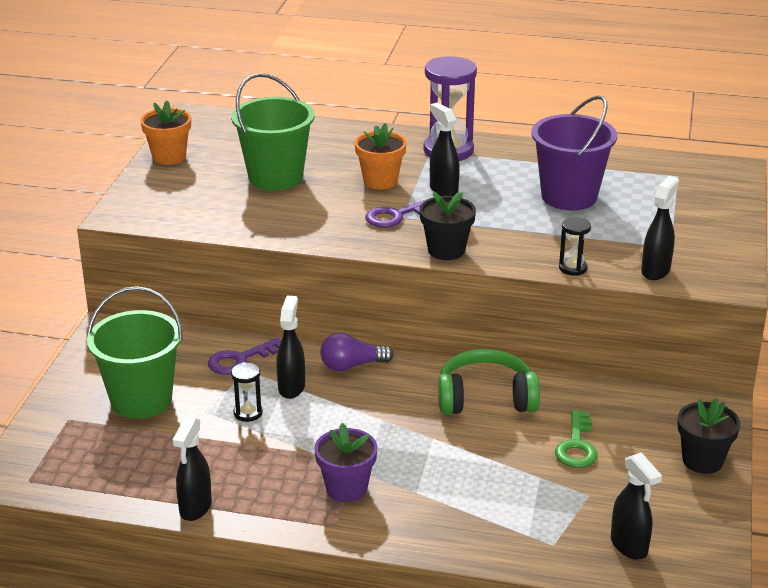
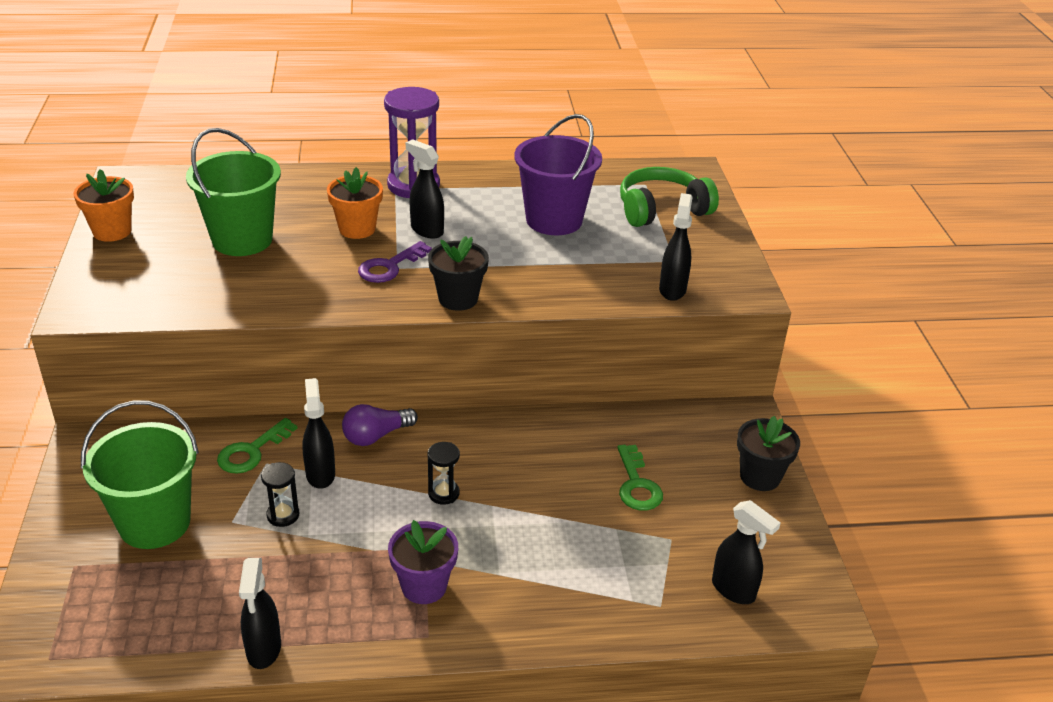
camera: 20 degrees left, 5 degrees up
(240, 360) = (252, 451): purple key -> green key
(485, 398) = (527, 448): green headphones -> green headphones (661, 210)
(573, 268) = (592, 299): black hourglass -> black hourglass (443, 493)

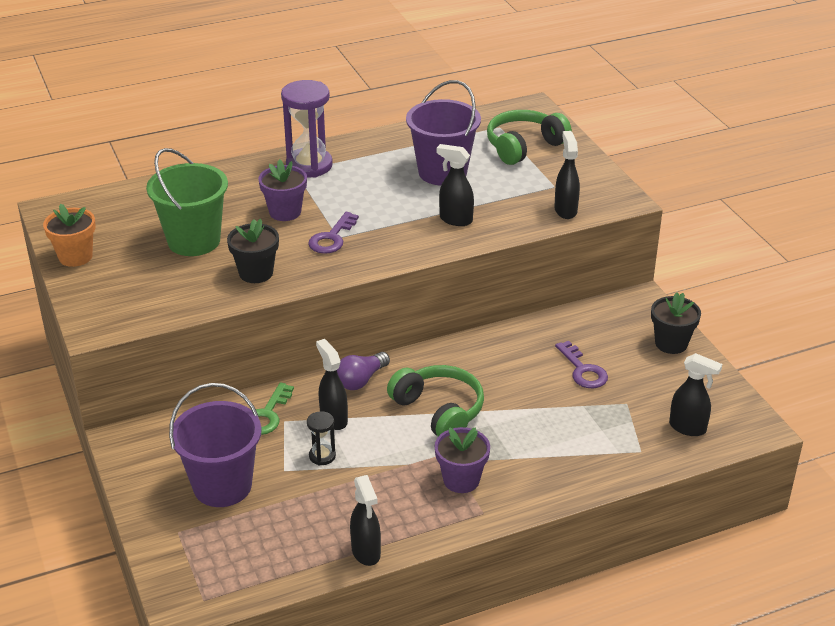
camera: 15 degrees left, 0 degrees up
(154, 523) = (222, 486): green bucket -> purple bucket
(357, 229) = (285, 212): orange flower pot -> purple flower pot
(426, 230) = (343, 201): black spray bottle -> black spray bottle (455, 219)
(443, 493) = (439, 411): black hourglass -> green headphones
(458, 299) = (403, 252): black flower pot -> black flower pot (256, 273)
(637, 484) = (583, 370): green key -> purple key

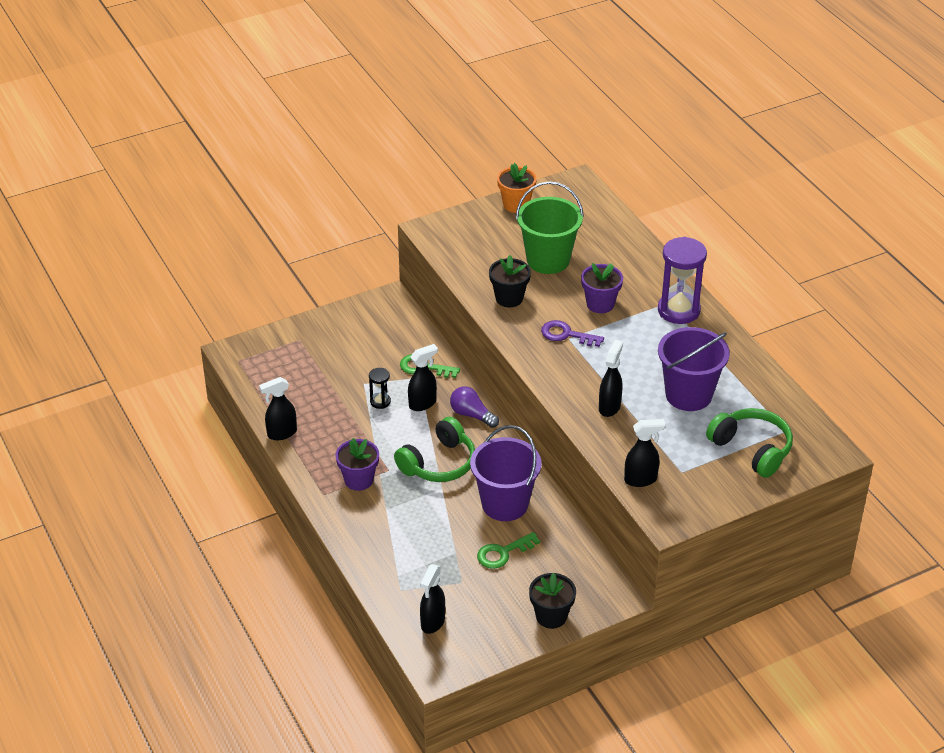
camera: 85 degrees right, 5 degrees up
(222, 486) = (345, 354): purple bucket -> purple bucket (505, 504)
(583, 370) = (503, 553): purple key -> green key

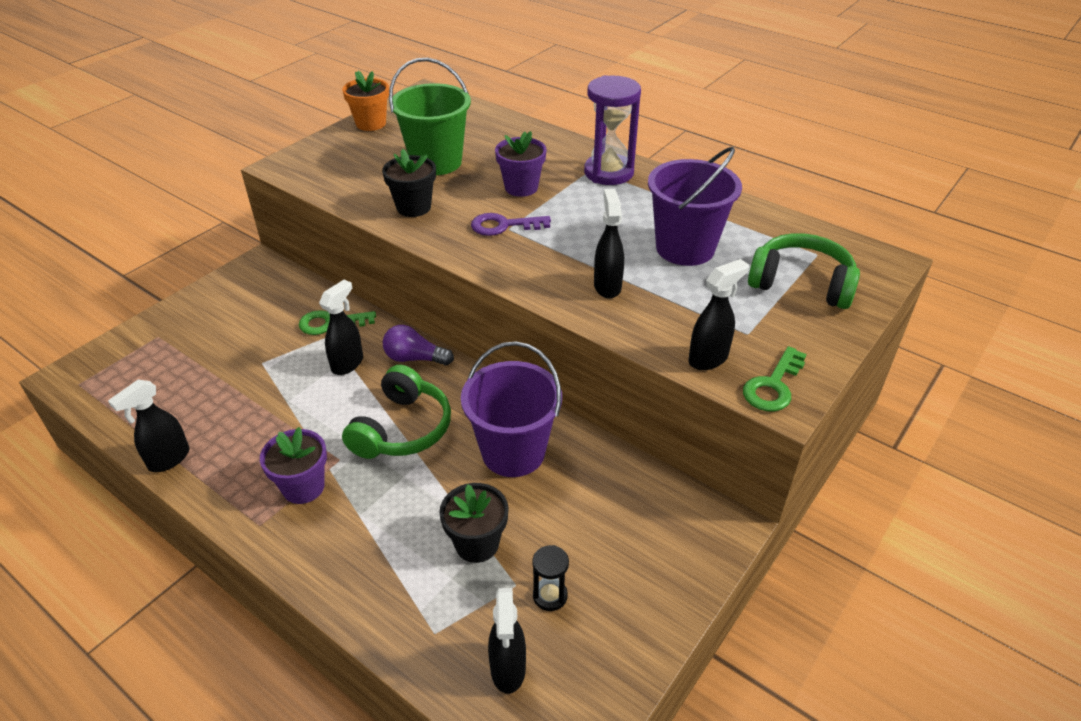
camera: 25 degrees left, 0 degrees up
(380, 402) = (292, 377): black hourglass -> black hourglass (550, 596)
(503, 553) = (548, 519): green key -> green key (773, 385)
(551, 616) = (664, 588): black flower pot -> black flower pot (477, 544)

